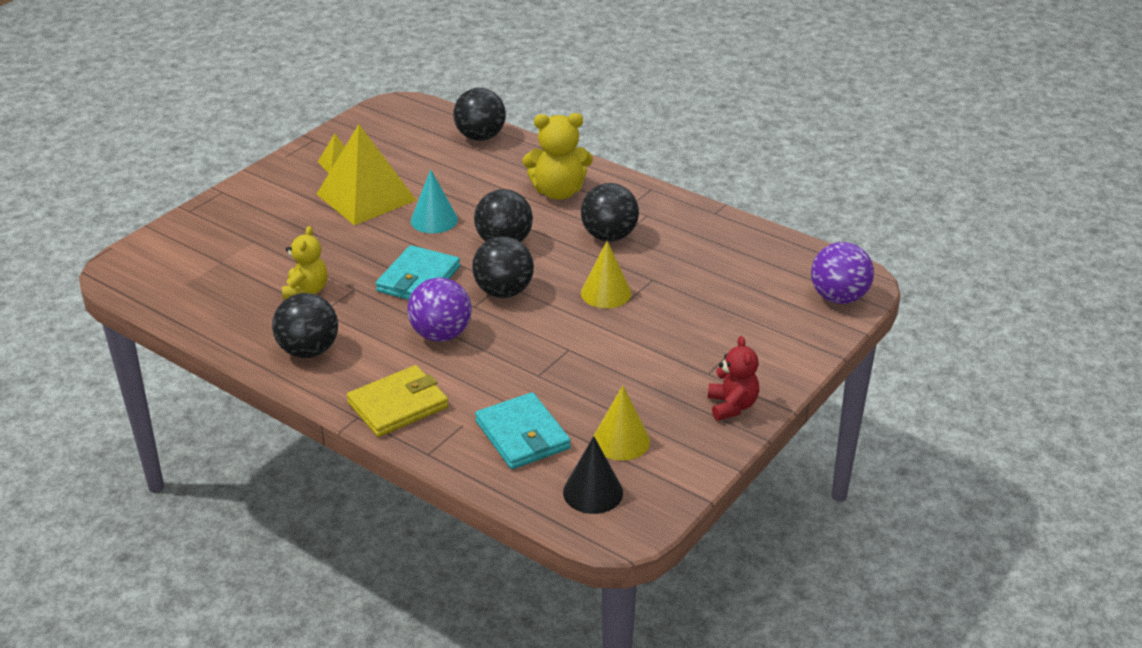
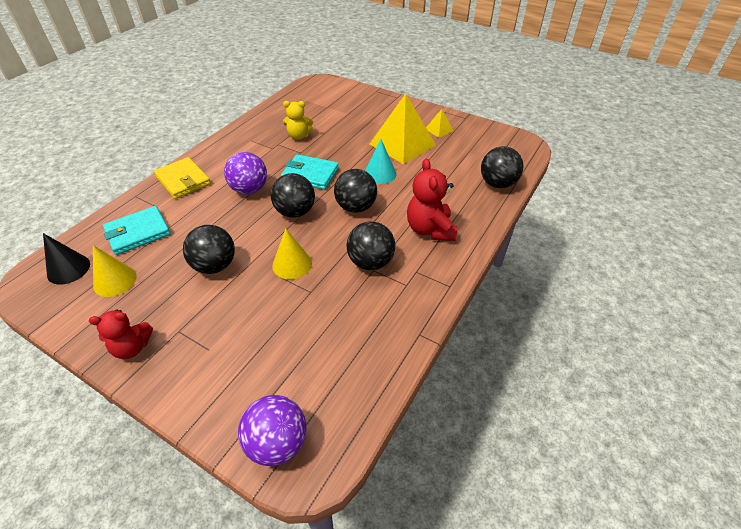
camera: 85 degrees right, 10 degrees up
(308, 351) = (241, 144): black ball -> black ball (215, 265)
(558, 192) = (430, 229): yellow teddy bear -> red teddy bear

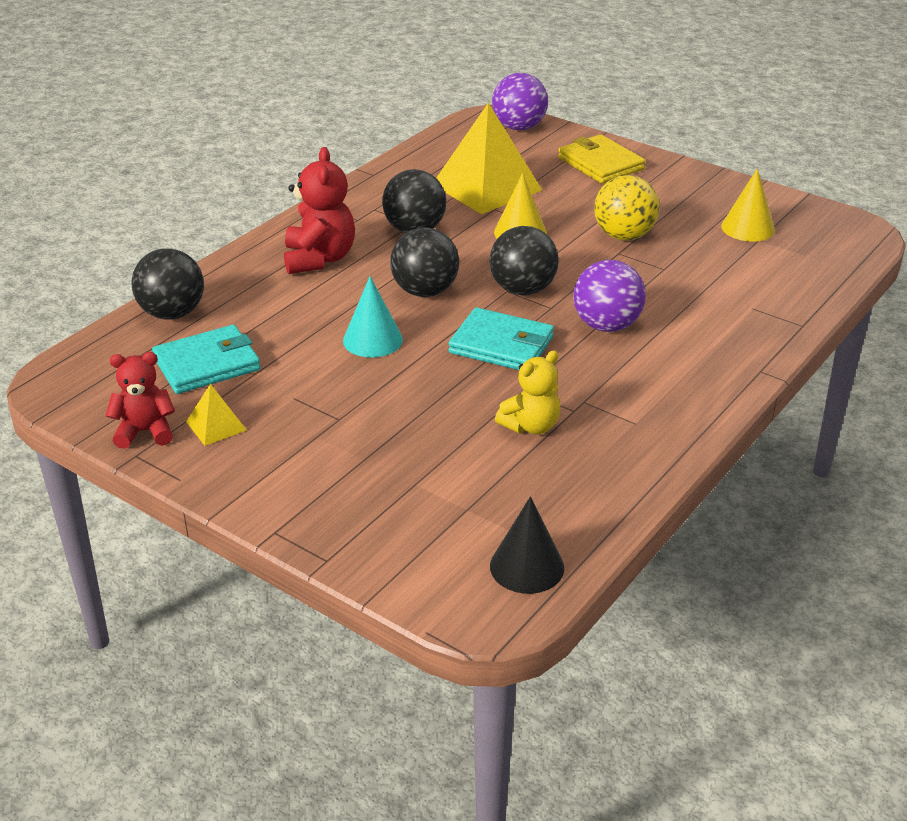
camera: 175 degrees left, 10 degrees down
(68, 269) = (820, 241): black cone -> black cone (527, 567)
(132, 347) = (684, 179): red teddy bear -> red teddy bear (145, 432)
(138, 232) = (757, 275): turquoise wallet -> turquoise wallet (207, 364)
(183, 180) = (734, 346): yellow wallet -> yellow wallet (600, 163)
(215, 265) = (624, 236): black ball -> yellow ball
(299, 136) = (531, 426): yellow teddy bear -> yellow teddy bear turned 135 degrees clockwise
(402, 144) = (310, 395): yellow pyramid -> yellow pyramid (486, 187)

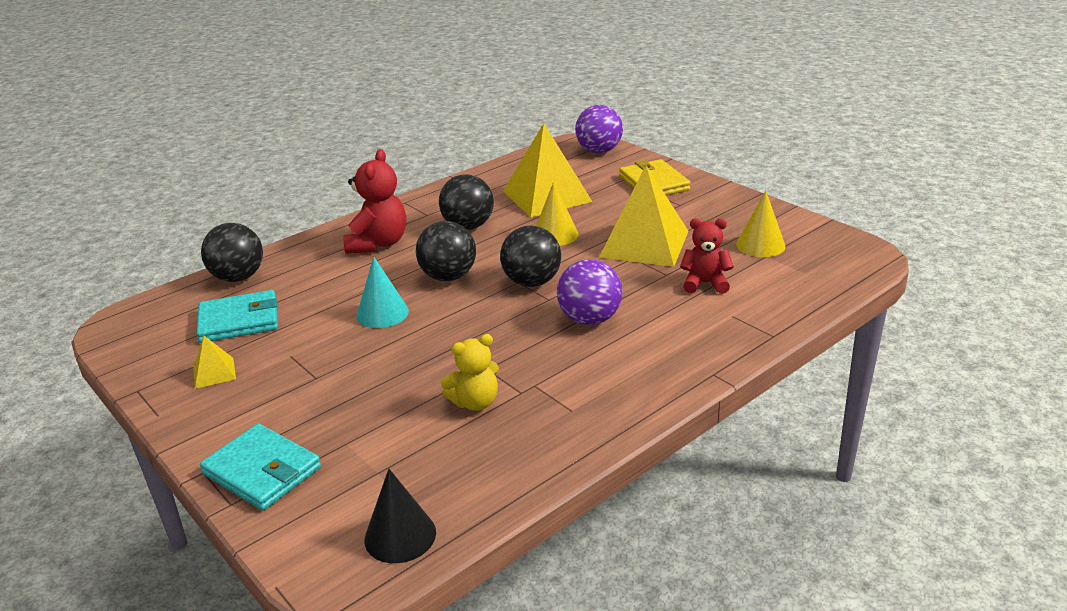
camera: 15 degrees right, 5 degrees down
(145, 432) = (156, 371): red teddy bear -> red teddy bear (705, 283)
(501, 345) = (488, 328): turquoise wallet -> turquoise wallet (262, 471)
(624, 236) = (644, 244): yellow ball -> yellow pyramid

